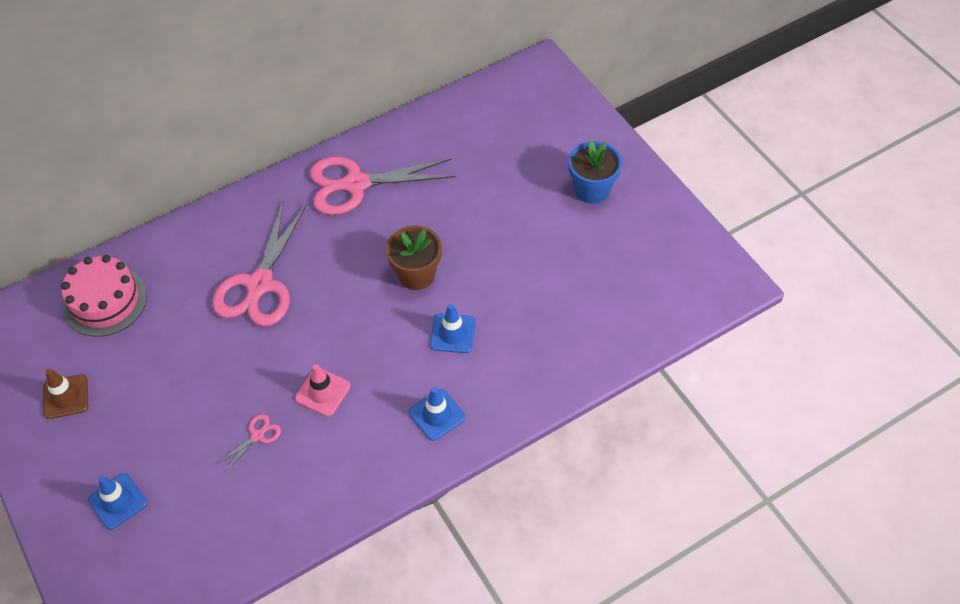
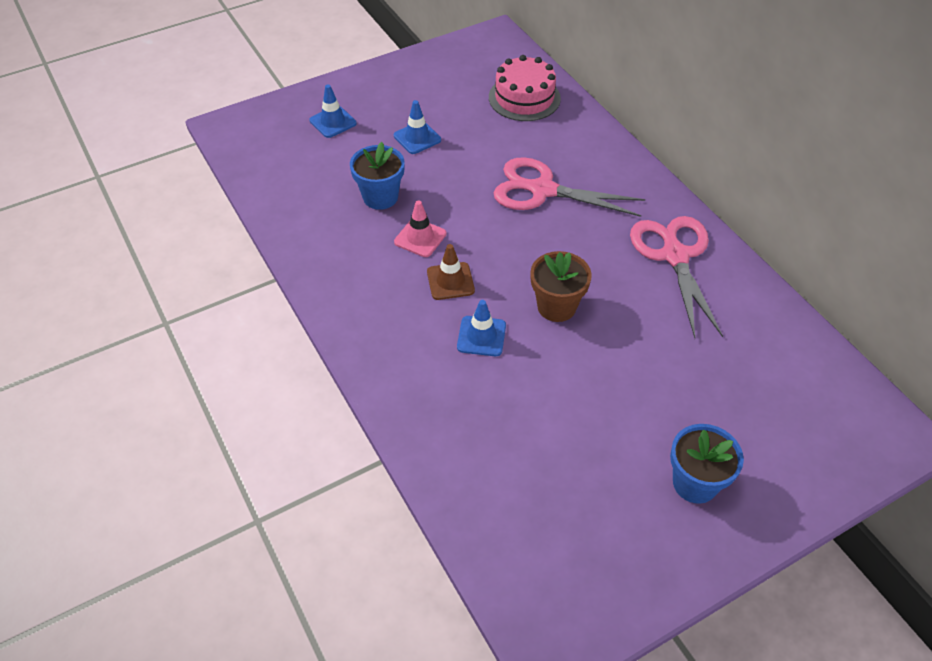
camera: 90 degrees right, 5 degrees down
(66, 396) = (431, 86): brown traffic cone -> brown traffic cone (450, 281)
(257, 435) = (380, 197): pink scissors -> blue flower pot
(437, 415) = (386, 322): blue traffic cone -> blue traffic cone (417, 138)

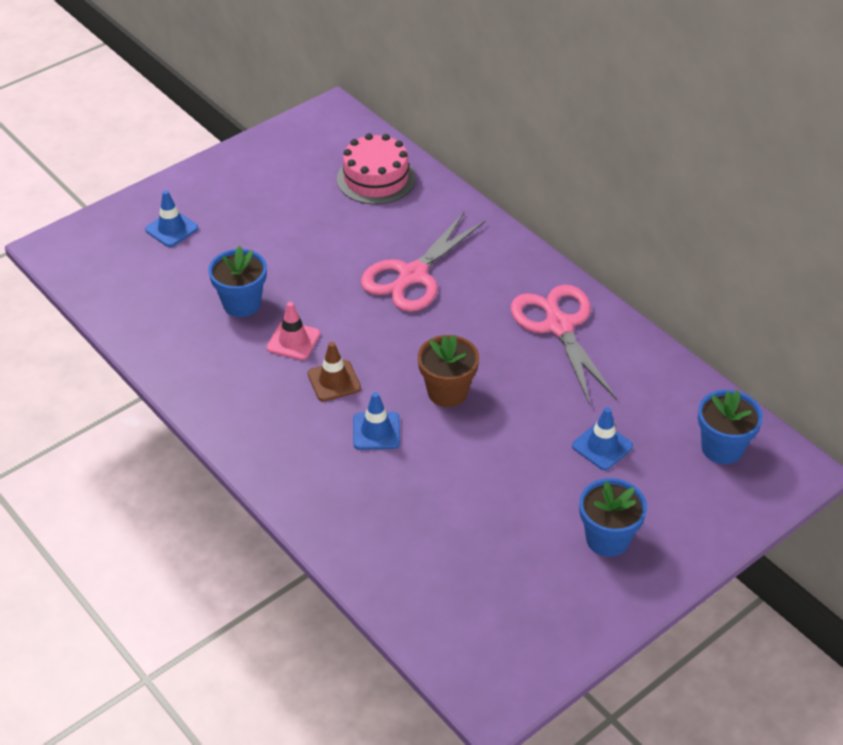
camera: 10 degrees left, 5 degrees down
(417, 138) = (268, 236): blue traffic cone -> blue traffic cone (602, 446)
(542, 190) = (413, 275): pink scissors -> pink scissors turned 60 degrees counterclockwise
(825, 402) = (722, 448): none -> blue flower pot

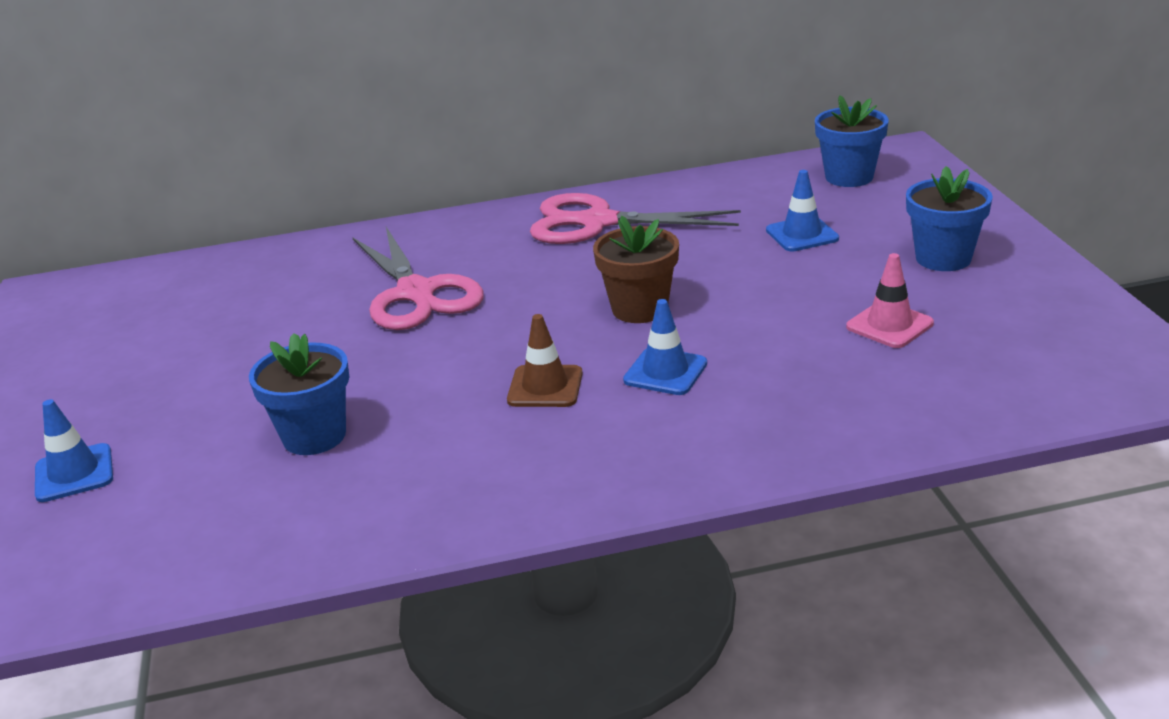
camera: 60 degrees left, 15 degrees down
(293, 341) = (437, 405): pink traffic cone -> pink traffic cone (889, 325)
(376, 178) = (213, 285): pink cake -> none

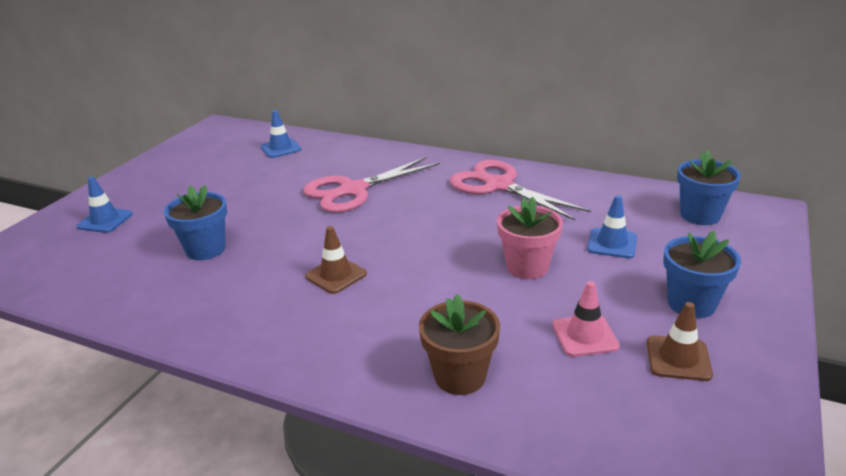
camera: 35 degrees right, 0 degrees up
(416, 293) = (353, 190): pink scissors -> pink scissors turned 45 degrees clockwise
(639, 309) = (448, 250): brown flower pot -> brown flower pot (460, 376)
(665, 372) = (407, 298): blue traffic cone -> blue traffic cone (281, 148)
(749, 290) = (527, 267): none -> pink flower pot
(990, 307) = (678, 358): none -> brown traffic cone

